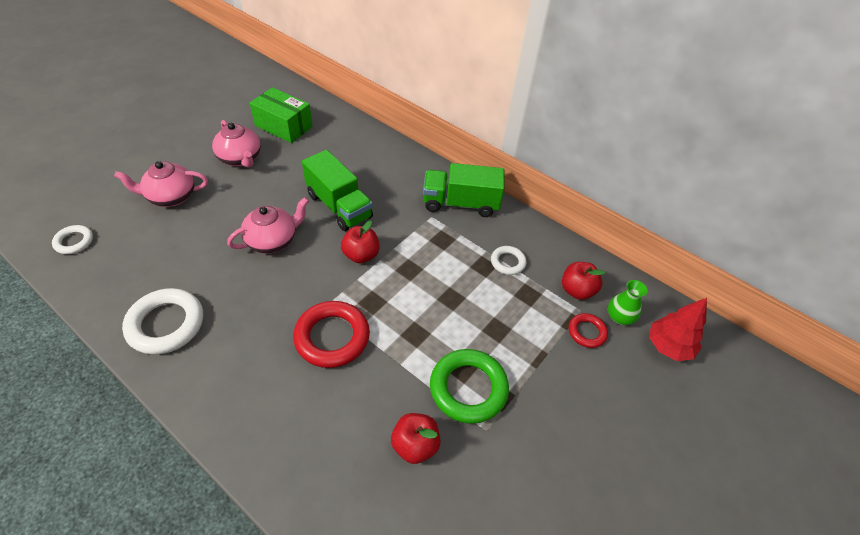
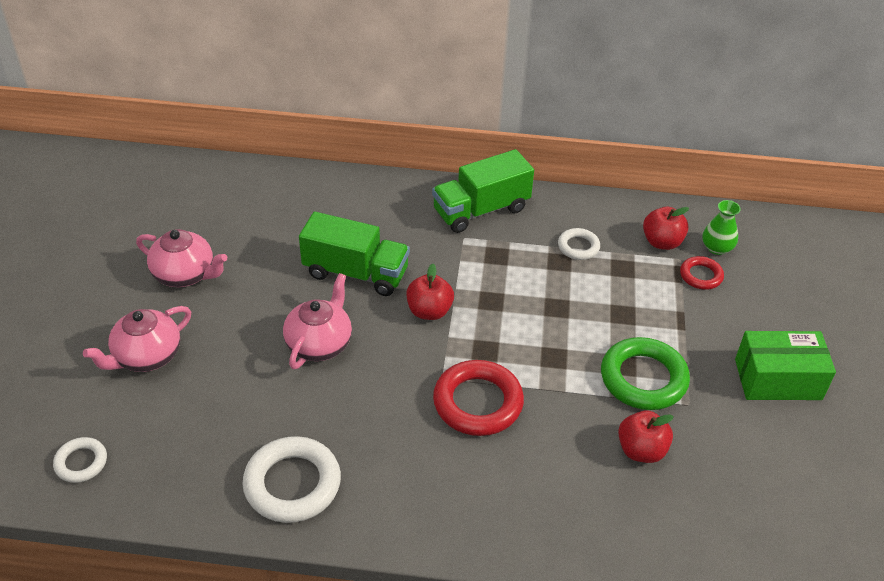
camera: 30 degrees left, 5 degrees down
(283, 126) = (198, 214): green box -> green box (778, 379)
(668, 346) = (775, 253): red tree -> none

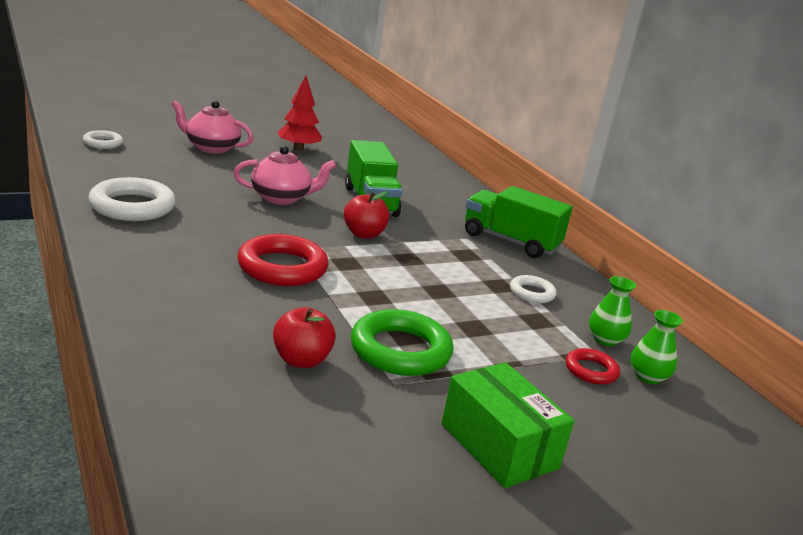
camera: 55 degrees right, 20 degrees down
(185, 274) = (298, 149): pink teapot -> red tree
(662, 242) = (605, 340): red apple -> green vase

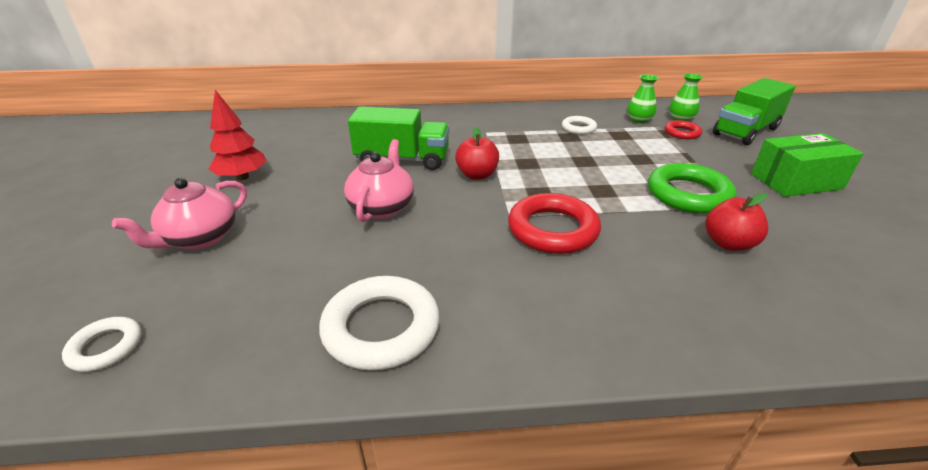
camera: 65 degrees left, 10 degrees up
(510, 241) = (492, 118): green truck -> green truck (745, 131)

